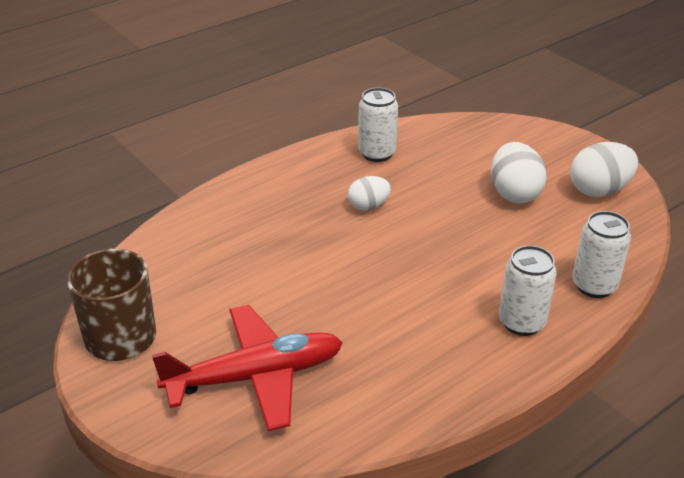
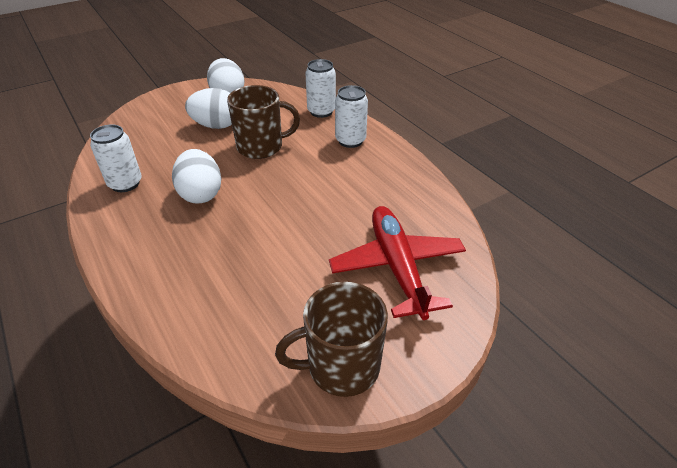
camera: 85 degrees left, 5 degrees up
(368, 206) = (201, 194): white egg -> white egg, size x1.61
(477, 238) = (261, 147): none -> brown mug

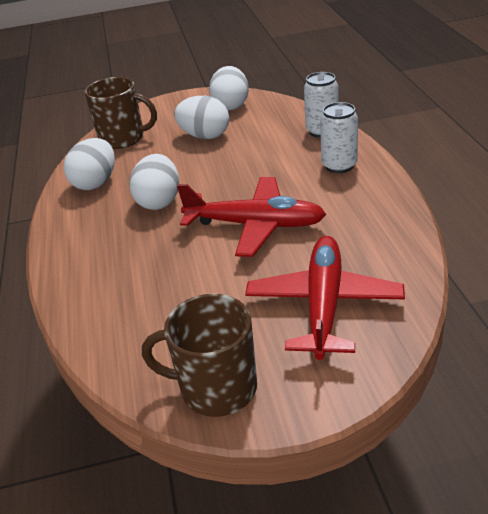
camera: 25 degrees right, 5 degrees down
(125, 184) = (96, 183): white can -> white egg
(261, 147) = (240, 162): brown mug -> brown mug (123, 138)
(303, 204) = (255, 225): none -> red plane

